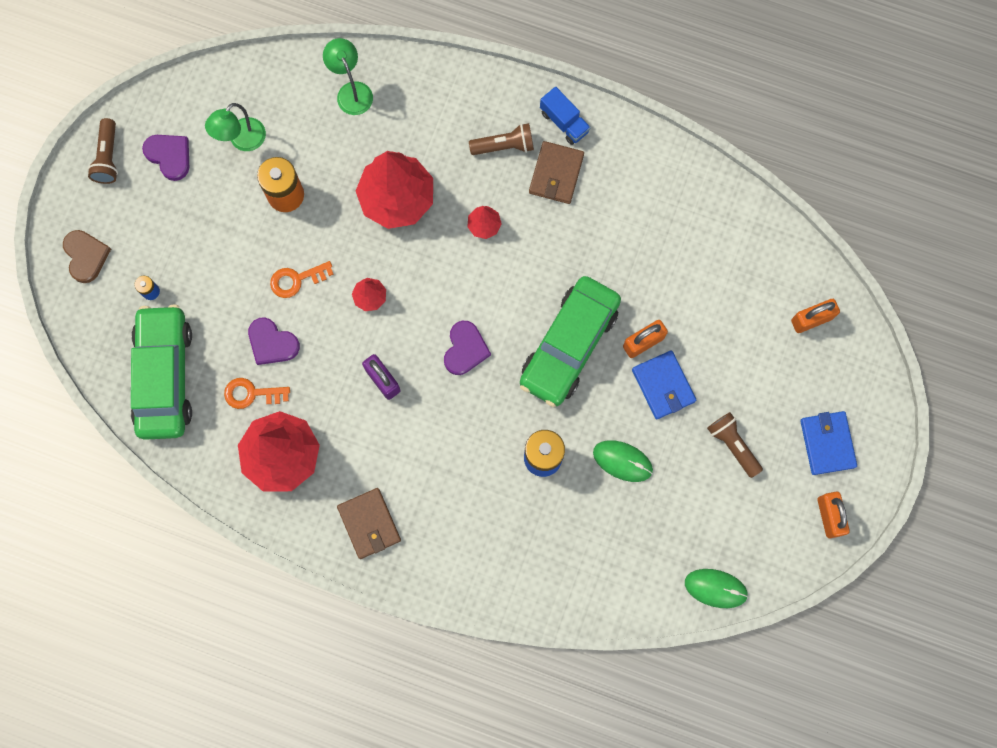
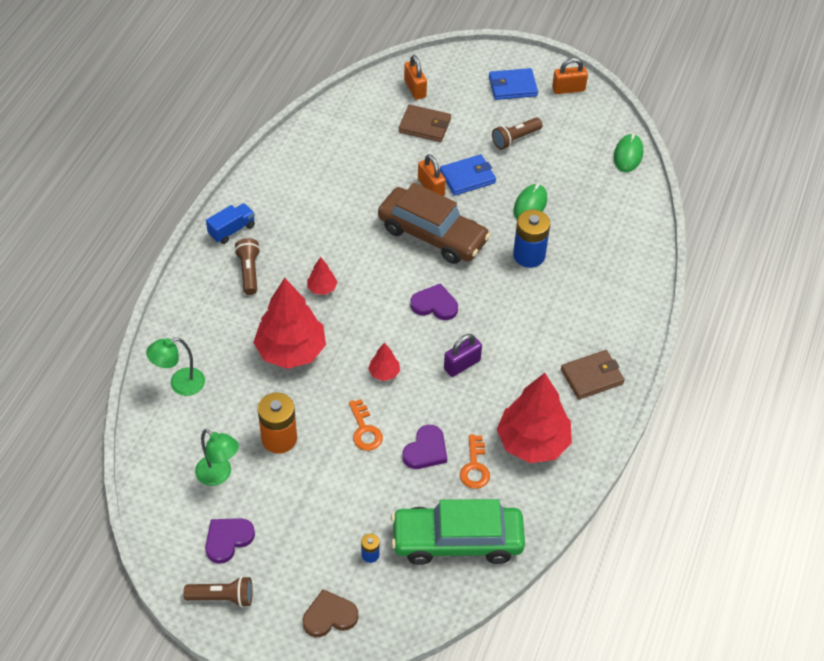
camera: 90 degrees left, 25 degrees down
(556, 174) = (279, 237): brown wallet -> brown wallet (424, 126)
(569, 345) = (432, 234): green car -> brown car

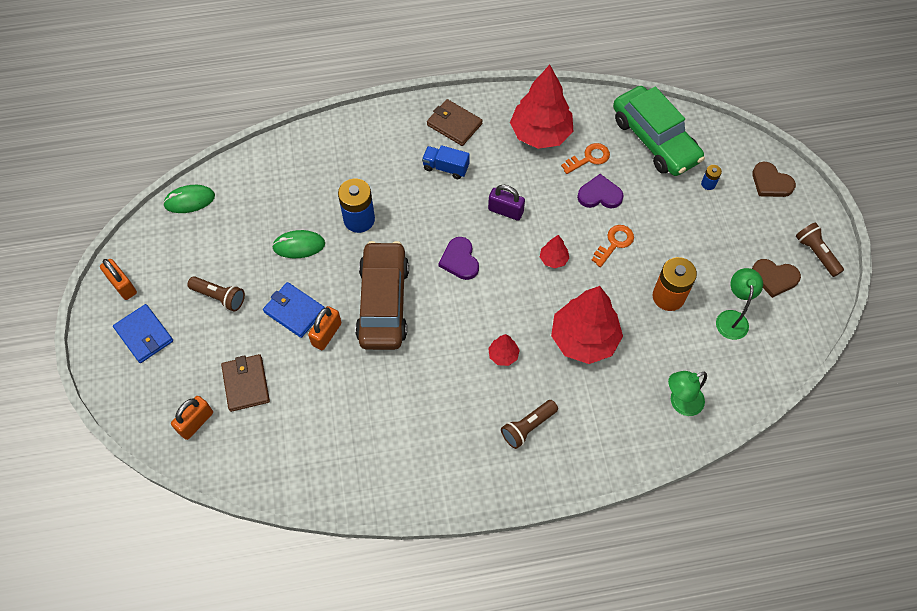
camera: 120 degrees left, 10 degrees up
(180, 384) = (680, 403): green lamp -> green lamp turned 120 degrees clockwise
(228, 539) = (774, 278): purple heart -> brown heart
(232, 230) = (491, 475): blue truck -> blue truck (446, 167)

